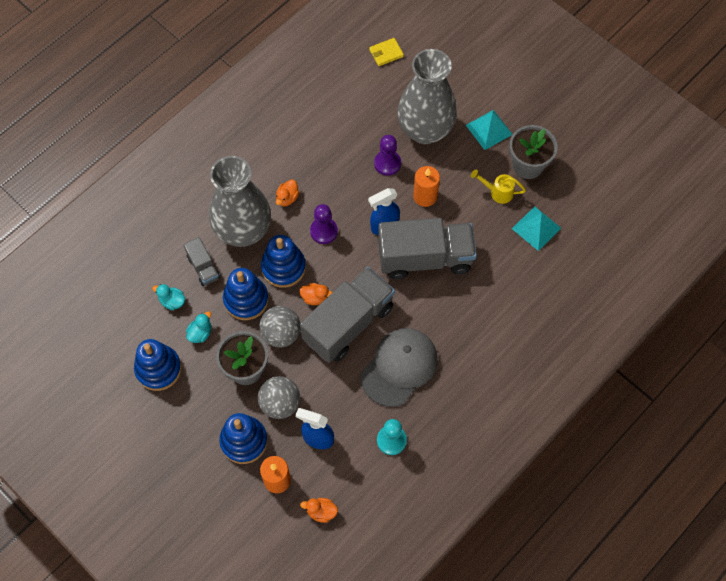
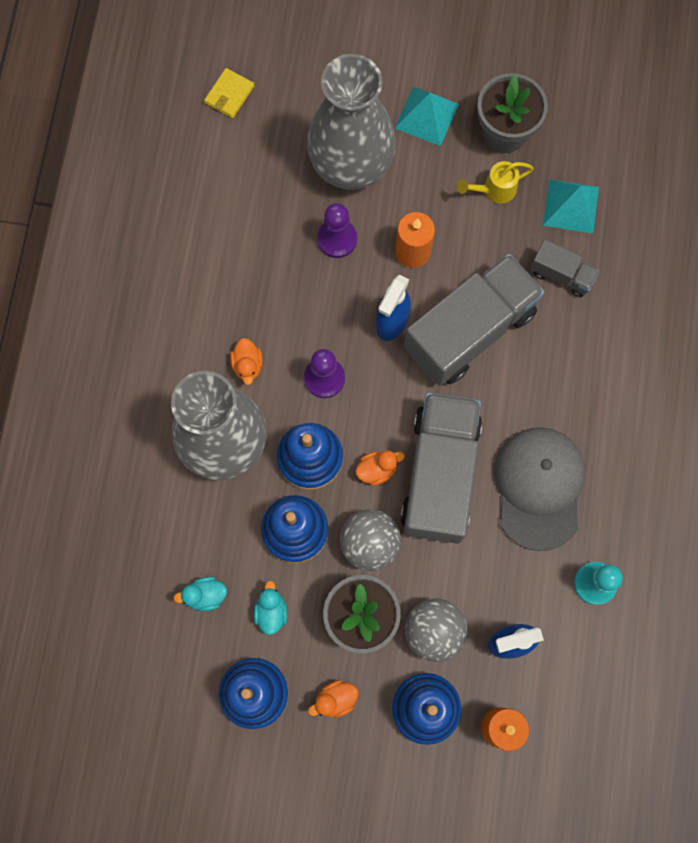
camera: 35 degrees left, 10 degrees up
(203, 267) = (211, 525): grey truck -> grey truck (561, 275)
(321, 511) = (578, 728): orange duck -> orange duck (335, 699)

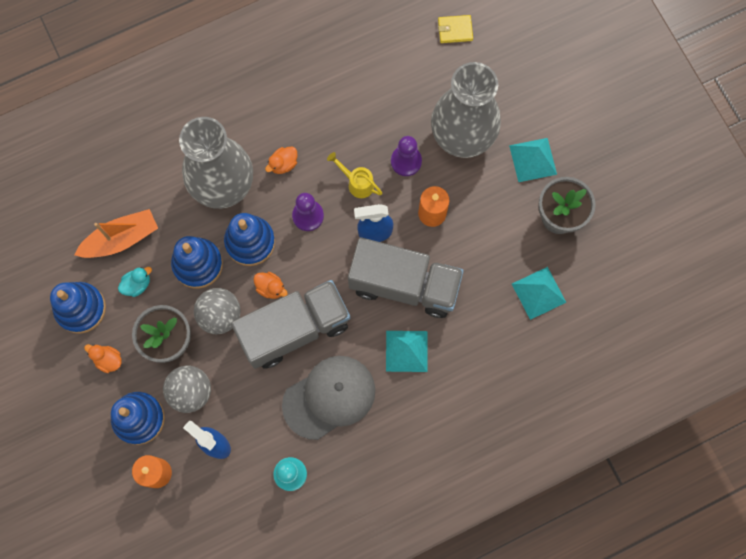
camera: 55 degrees right, 0 degrees up
(205, 595) = (121, 239): turquoise duck -> orange boat
(494, 190) = (513, 236): yellow watering can -> yellow watering can (357, 183)
(543, 376) = (406, 351): none -> turquoise pyramid
(561, 275) = (485, 318): grey truck -> none

